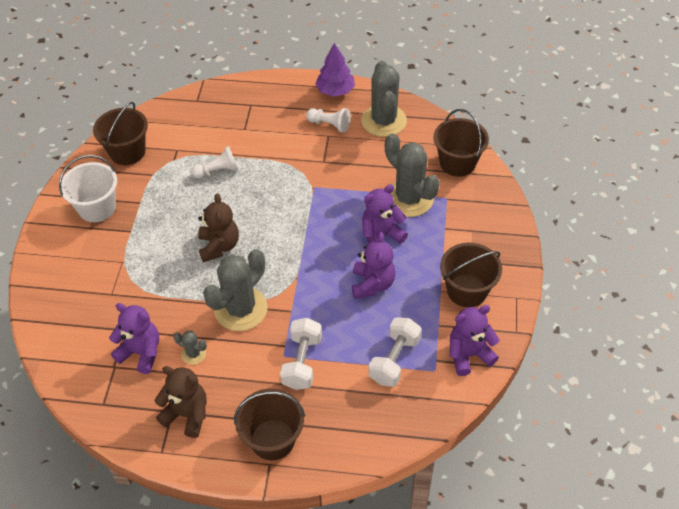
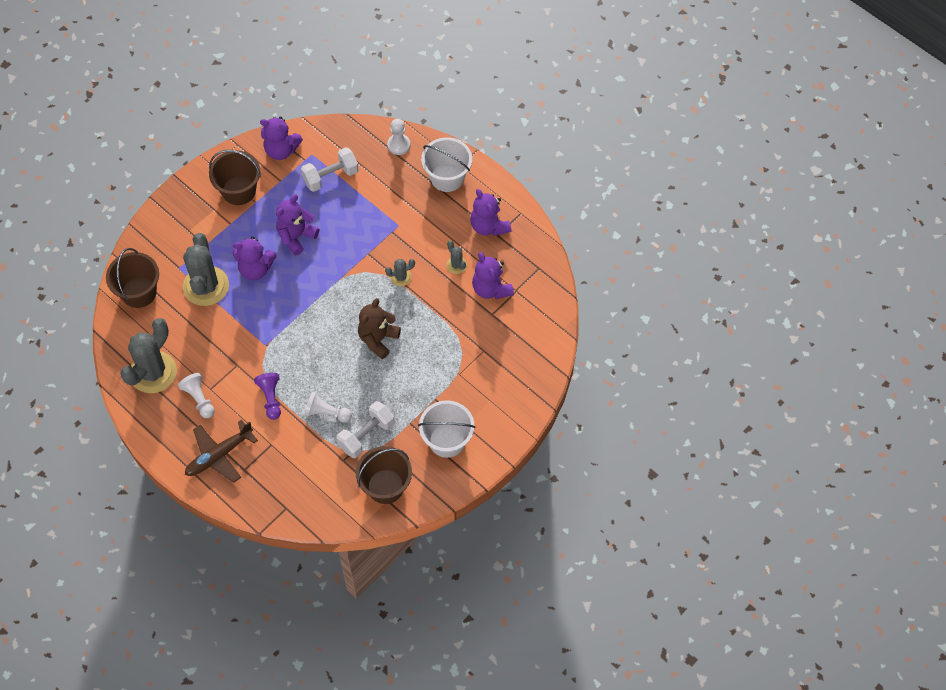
camera: 145 degrees left, 10 degrees up
(187, 414) = (489, 226): brown teddy bear -> purple teddy bear
(241, 309) = (401, 277): grey cactus -> grey cactus, size x0.45
(273, 155) = (271, 398): none -> purple pawn
(273, 439) = (447, 177): brown bucket -> white bucket
(278, 102) = (219, 455): none -> brown plane
(302, 362) = (390, 213): white dumbbell -> white dumbbell (366, 435)
(335, 91) = (160, 434): purple tree -> none
(355, 441) = (398, 145): none -> white pawn

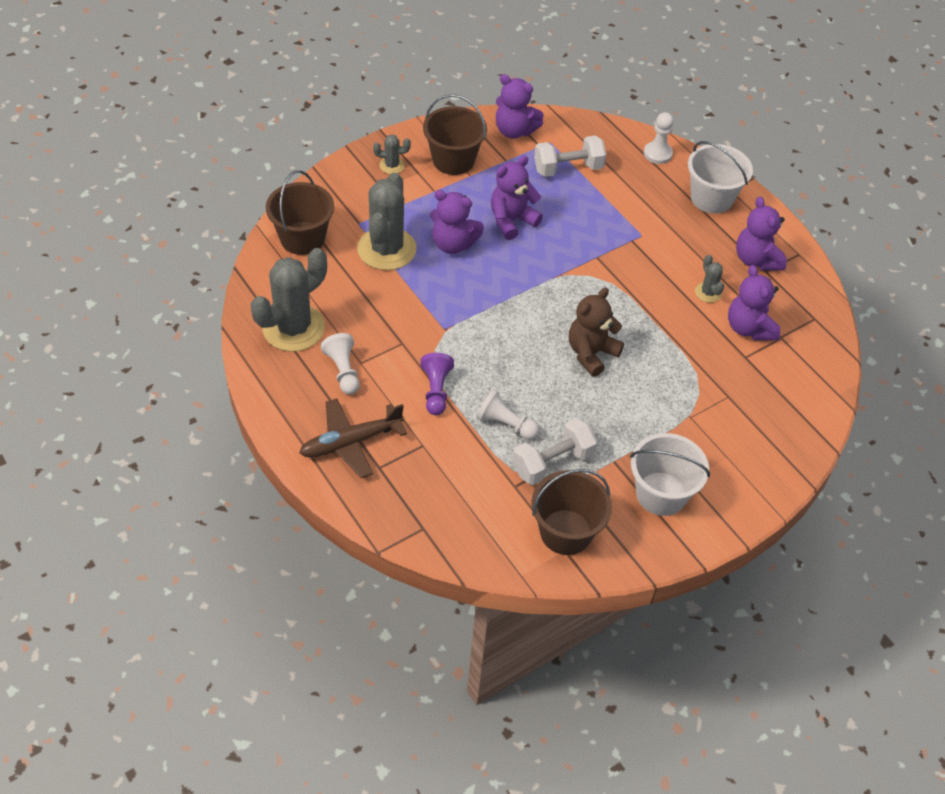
camera: 10 degrees right, 10 degrees down
(401, 277) = (634, 291): grey cactus -> grey cactus (392, 165)

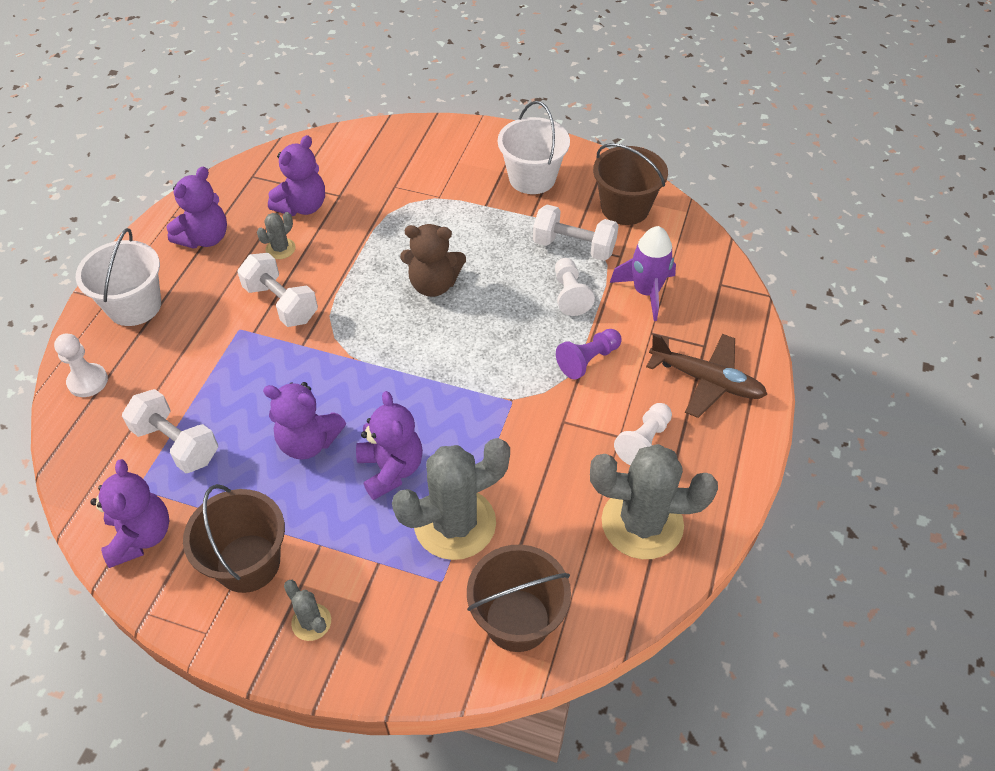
camera: 125 degrees left, 0 degrees up
(462, 472) = (646, 292): none -> purple rocket
(648, 266) = (281, 303): none -> white dumbbell

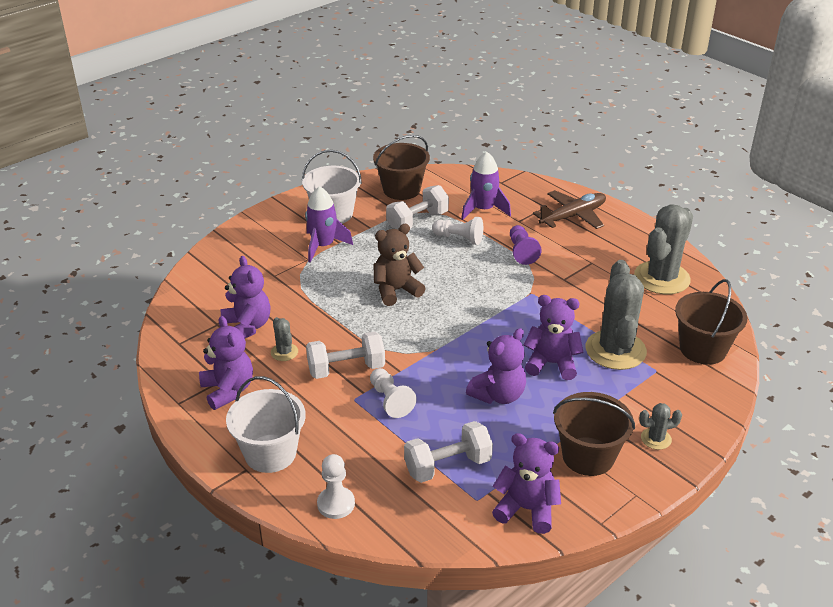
camera: 60 degrees left, 15 degrees down
(433, 284) = (396, 290): brown teddy bear -> brown teddy bear turned 150 degrees counterclockwise
(469, 197) = (323, 246): none -> purple rocket
(644, 442) = (602, 255): white pawn -> white pawn (390, 400)

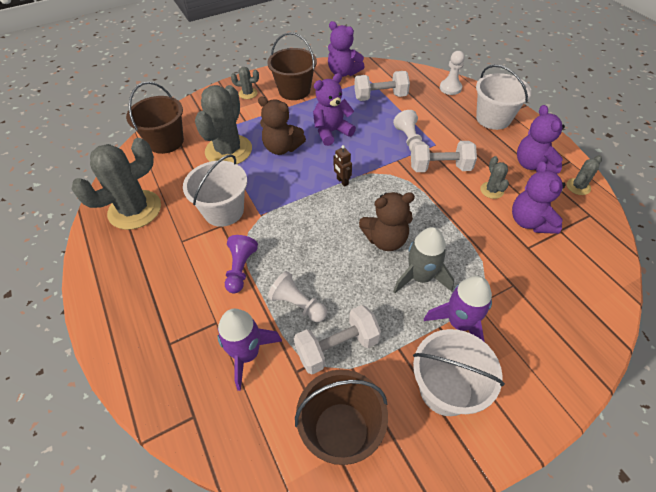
camera: 165 degrees left, 15 degrees up
(180, 371) = (578, 187): none -> grey cactus
(358, 269) = (420, 277): none -> grey rocket
(459, 336) = (342, 181): none -> brown robot
(551, 363) = (282, 148): purple teddy bear -> brown teddy bear
(571, 290) = (223, 211): none -> white bucket
(572, 216) = (150, 316): brown plane -> none

